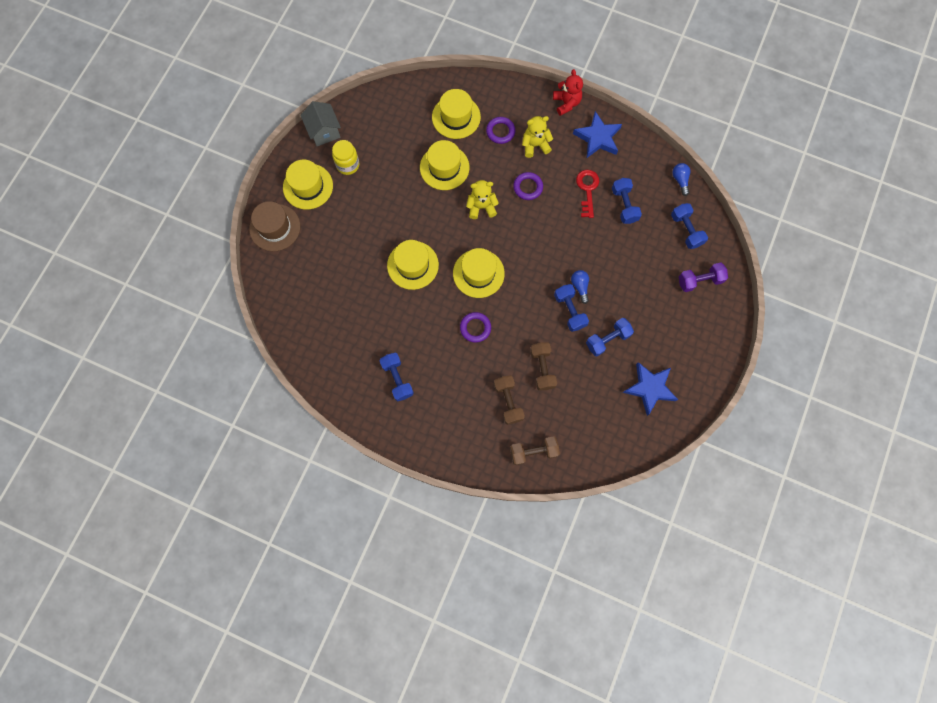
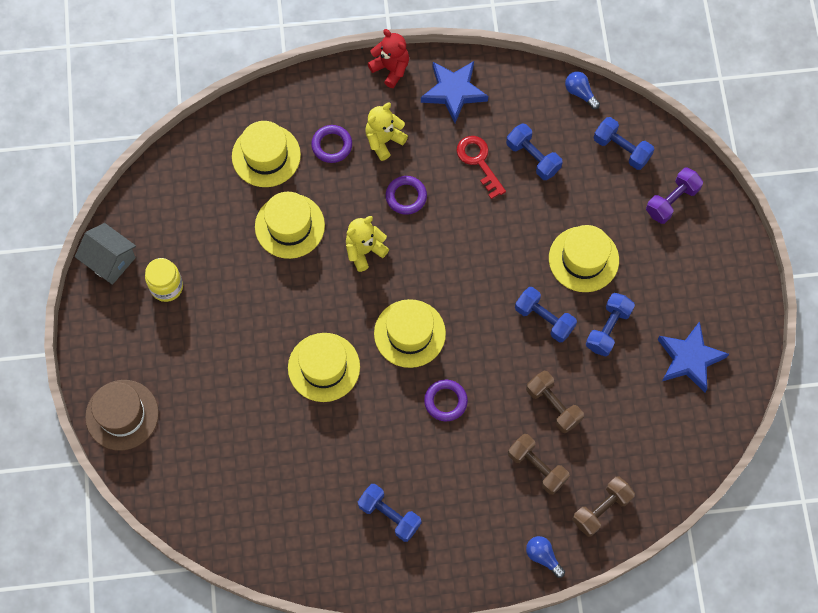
camera: 30 degrees left, 5 degrees down
(308, 186) = (132, 341): yellow hat -> yellow hat (583, 259)
(580, 286) = (539, 283): blue light bulb -> blue light bulb (543, 556)

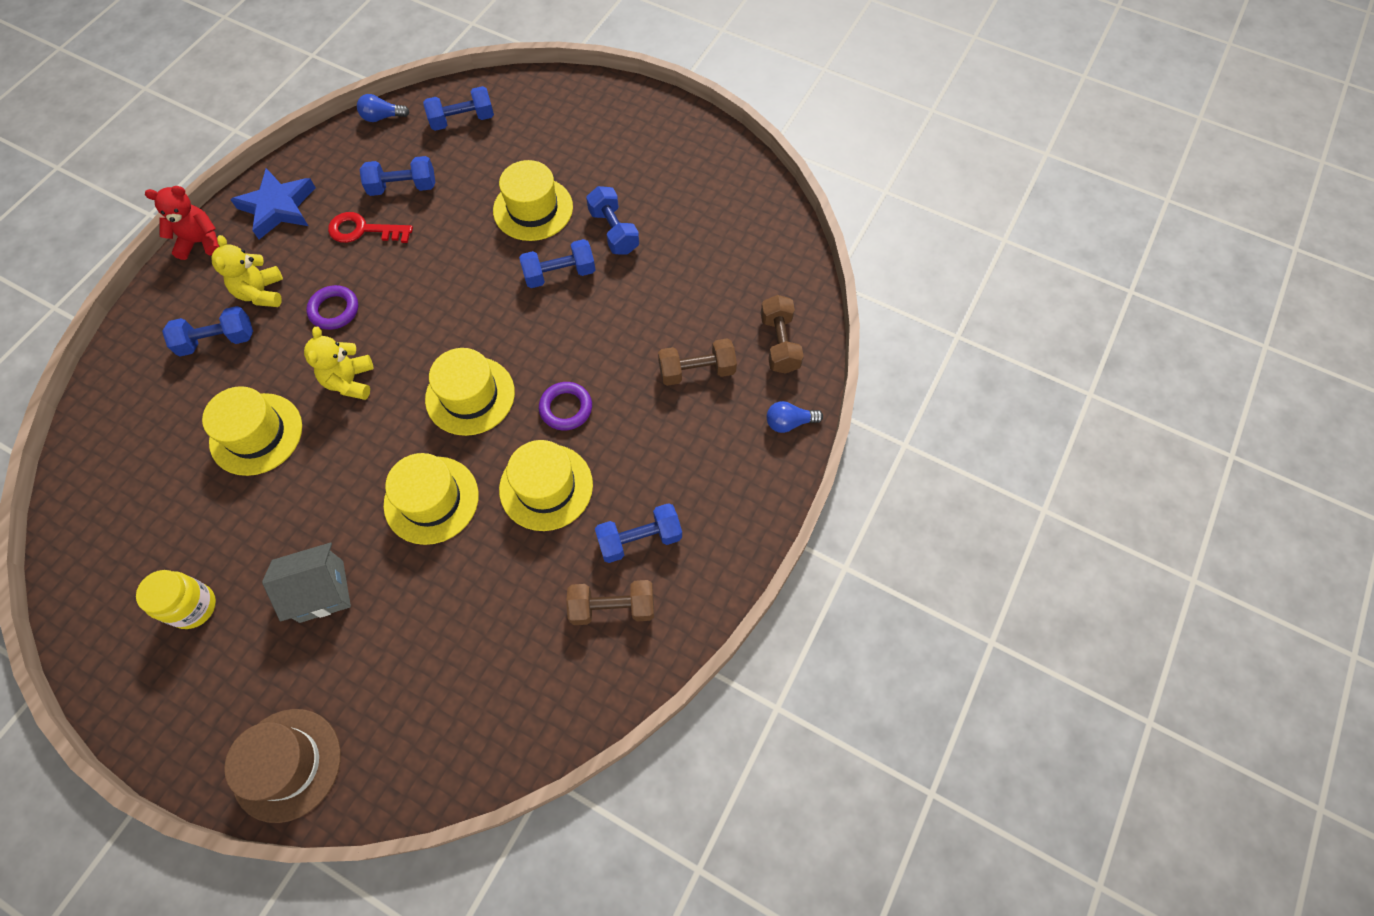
camera: 55 degrees left, 5 degrees down
(110, 261) = (102, 651): grey house -> grey house (321, 591)
(266, 156) = (163, 407): yellow hat -> yellow hat (546, 487)
(332, 145) = (217, 341): purple ring -> blue dumbbell
(553, 405) = (648, 319): brown dumbbell -> brown dumbbell (612, 607)
(672, 201) = (543, 115): purple dumbbell -> none
(689, 359) = (694, 190): blue star -> none

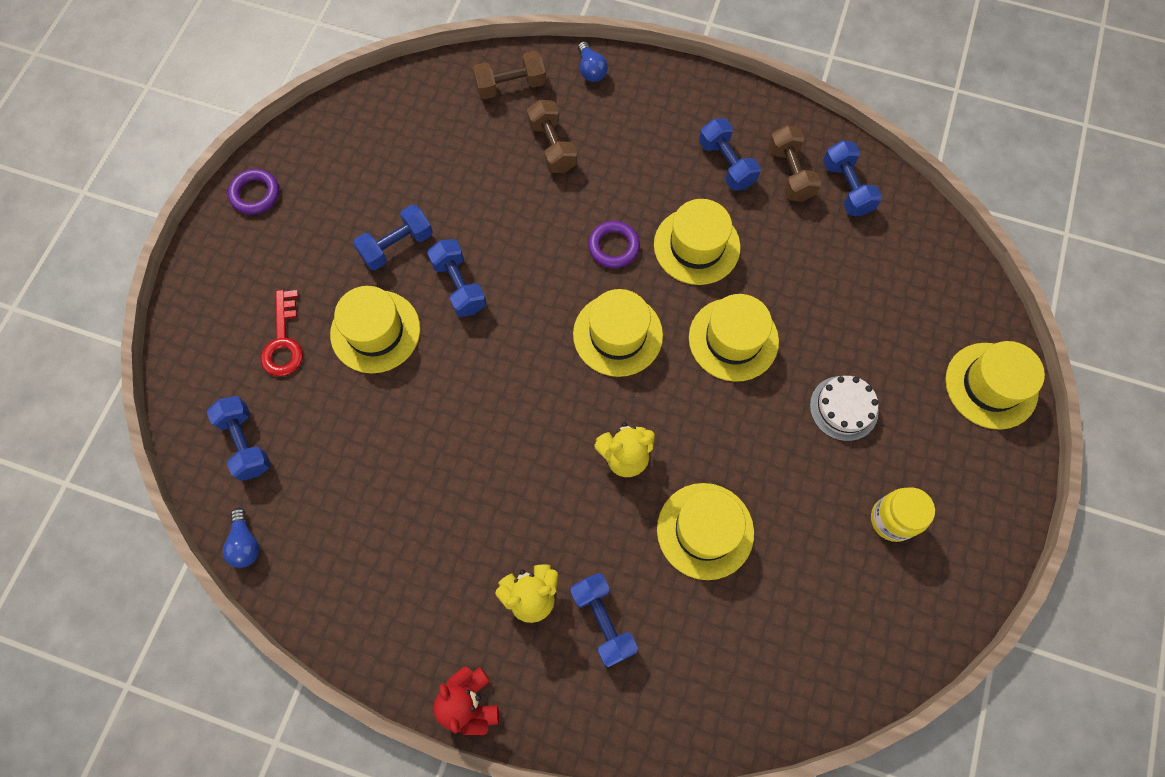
camera: 100 degrees left, 5 degrees up
(278, 207) = (404, 624): blue star -> none
(287, 764) = (991, 385): brown hat -> yellow hat
(321, 591) = (844, 408): grey house -> white cake
(334, 310) = (540, 503): purple ring -> purple ring (255, 194)
(363, 230) = (426, 507): red key -> red key (283, 341)
(403, 187) = (357, 482): blue dumbbell -> blue dumbbell (846, 188)

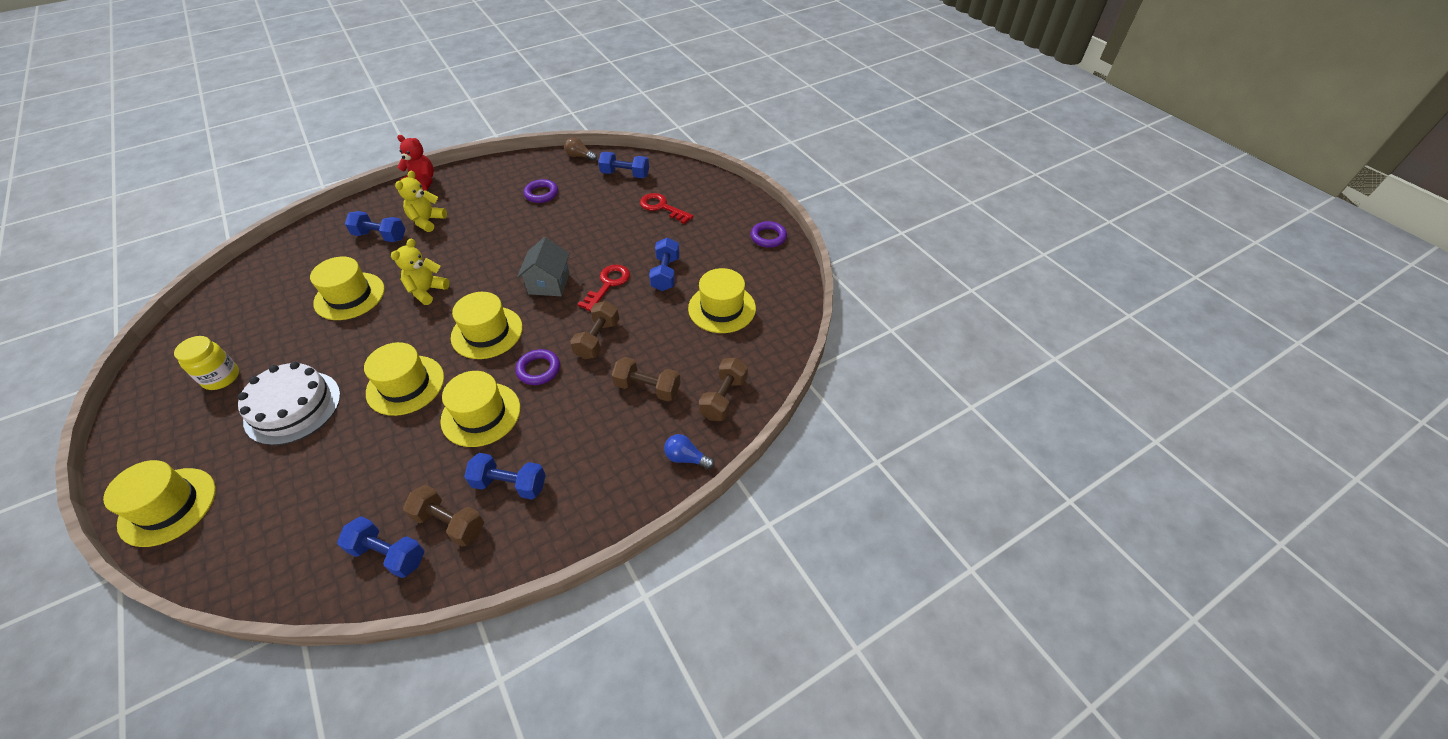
camera: 130 degrees right, 20 degrees down
(245, 543) = (580, 156): blue light bulb -> brown light bulb
(366, 509) = (541, 194): none -> purple ring
(375, 331) = (624, 239): yellow hat -> yellow hat (722, 308)
(459, 285) = (608, 284): blue dumbbell -> red key
(507, 343) = (549, 283): none -> grey house
(536, 231) = (597, 339): none -> brown dumbbell
(844, 408) = (293, 407): white cake -> white cake, size x1.57

